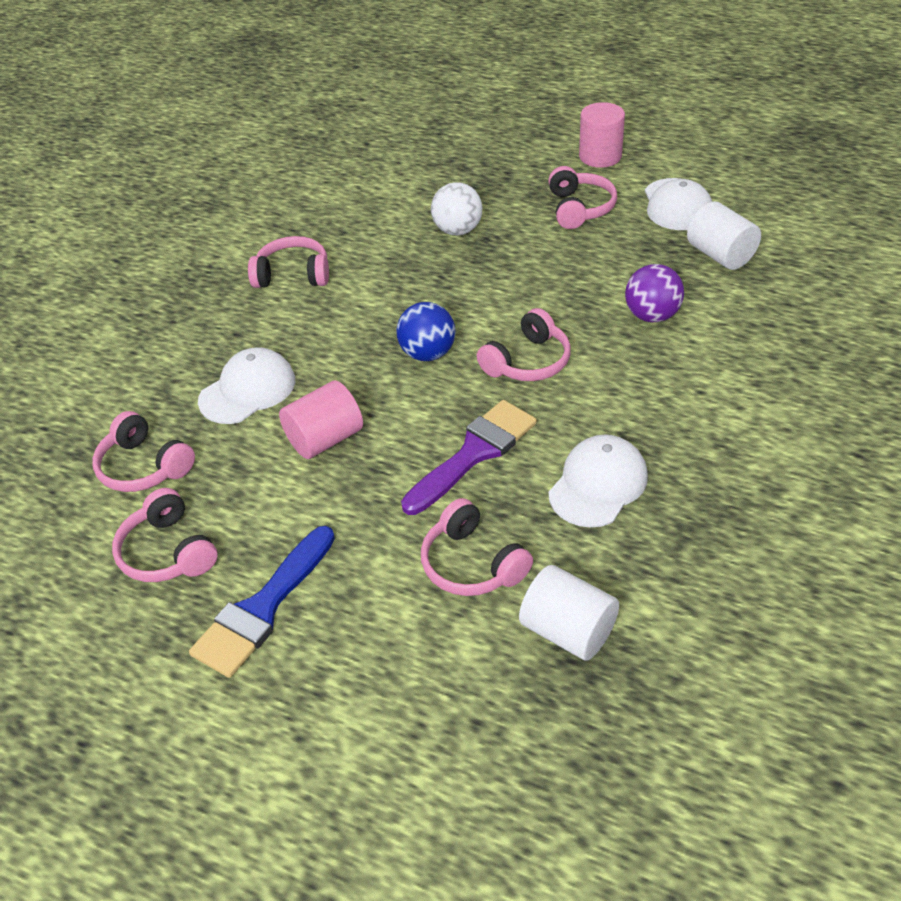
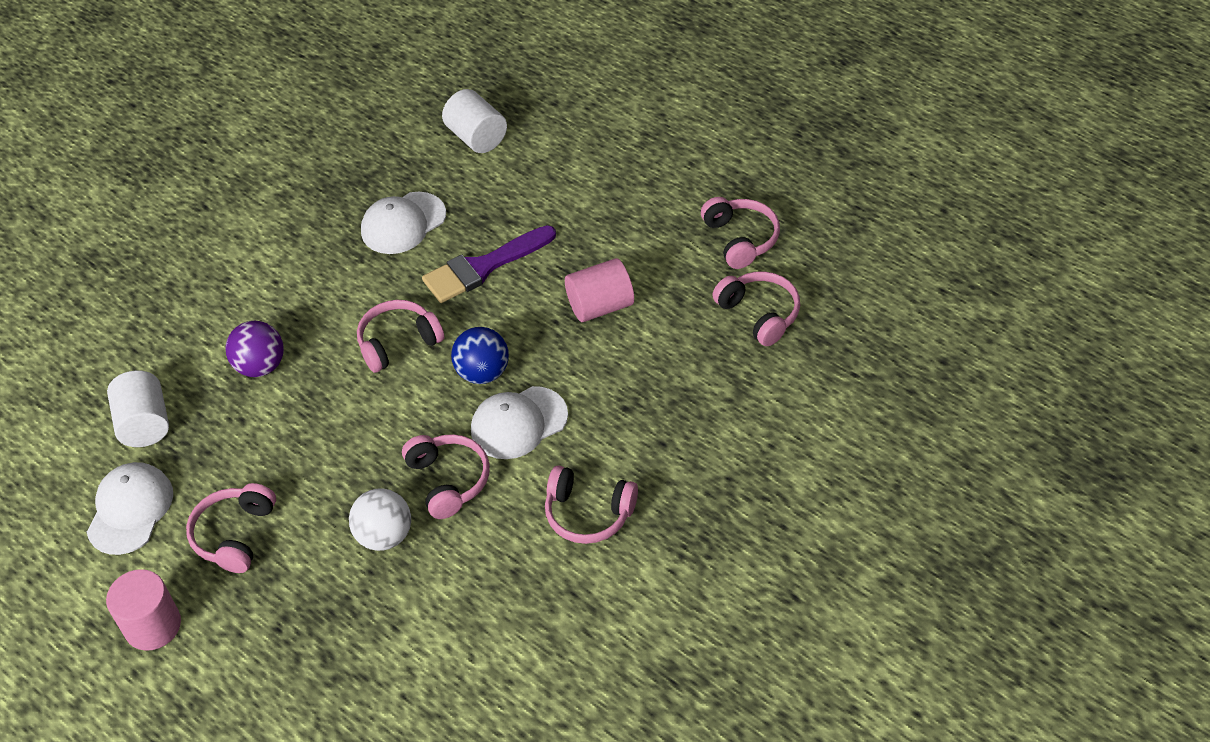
camera: 165 degrees left, 5 degrees up
(248, 390) = (660, 371): white cap -> white cap (518, 423)
(263, 608) = (673, 188): blue brush -> none
(472, 564) = (520, 187): pink headphones -> pink headphones (448, 480)

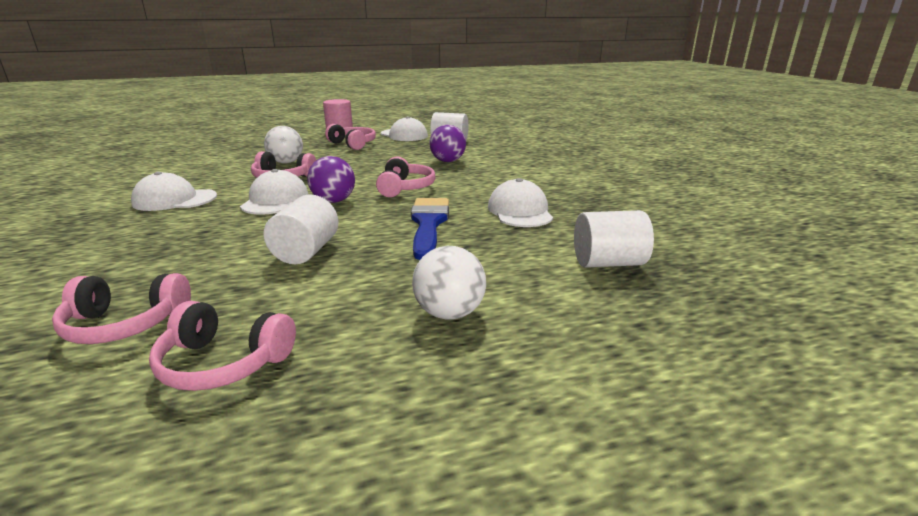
camera: 120 degrees right, 25 degrees down
(483, 267) = (428, 224): purple brush -> blue brush
(483, 373) = (334, 201): blue ball -> purple ball
(588, 513) = (175, 200): pink headphones -> white cap
(600, 306) = (306, 252): pink cylinder -> white cylinder
(613, 180) = (449, 313): none -> white ball

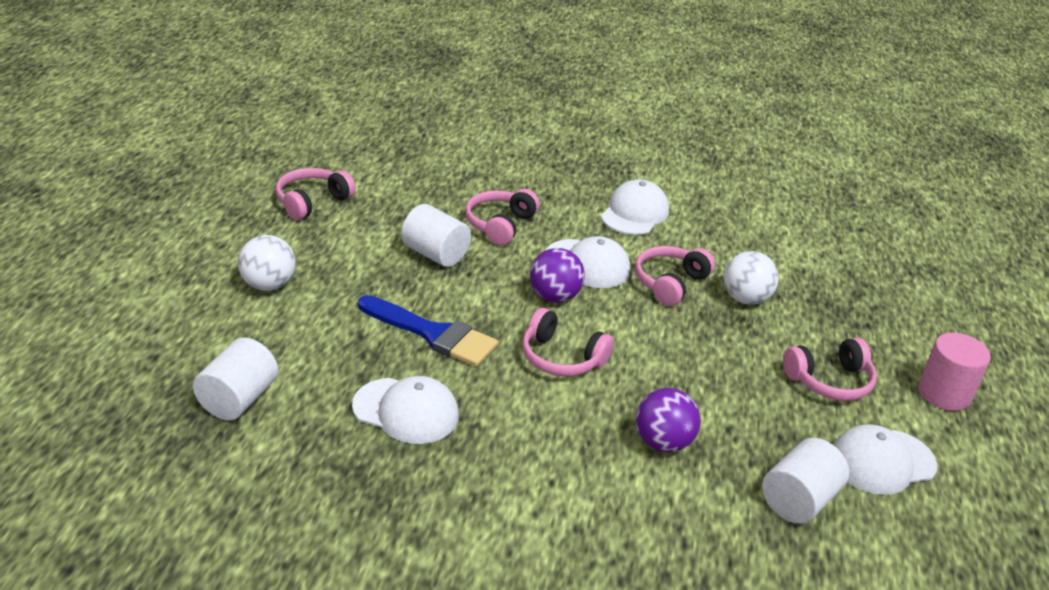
camera: 115 degrees right, 10 degrees up
(125, 324) = (392, 179): pink headphones -> pink headphones (500, 225)

